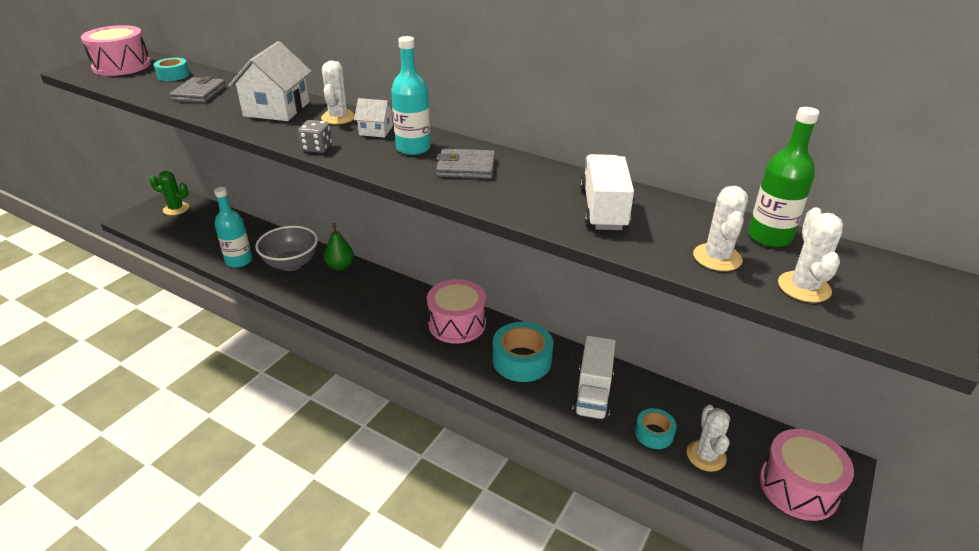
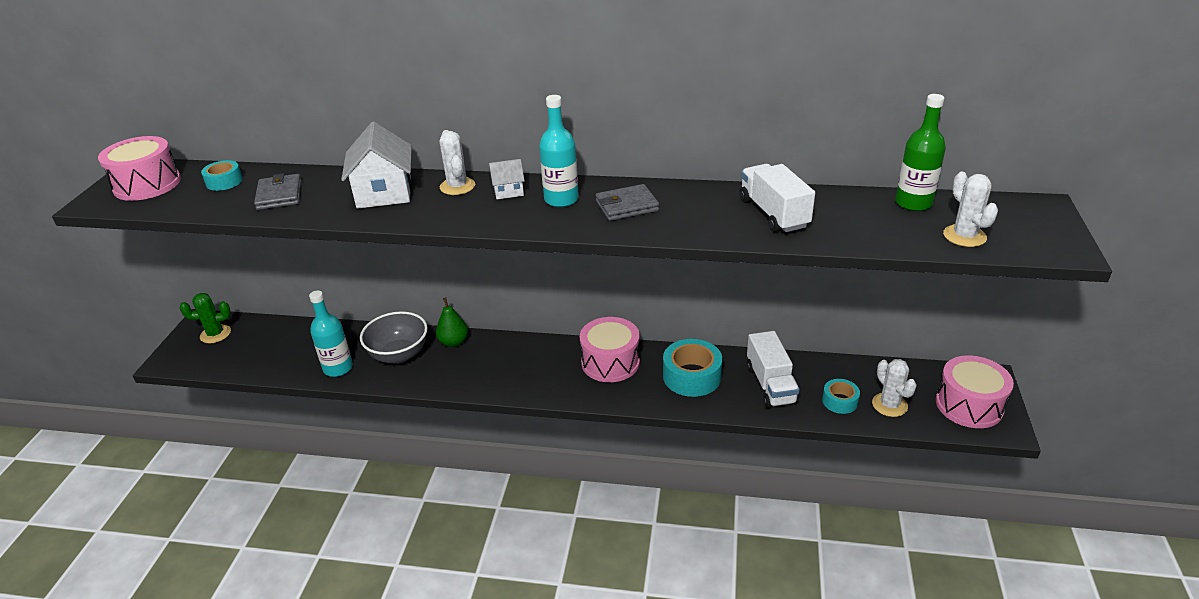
camera: 20 degrees left, 0 degrees up
(317, 148) = (469, 222): grey dice -> none
(717, 257) = (889, 230): white cactus -> none

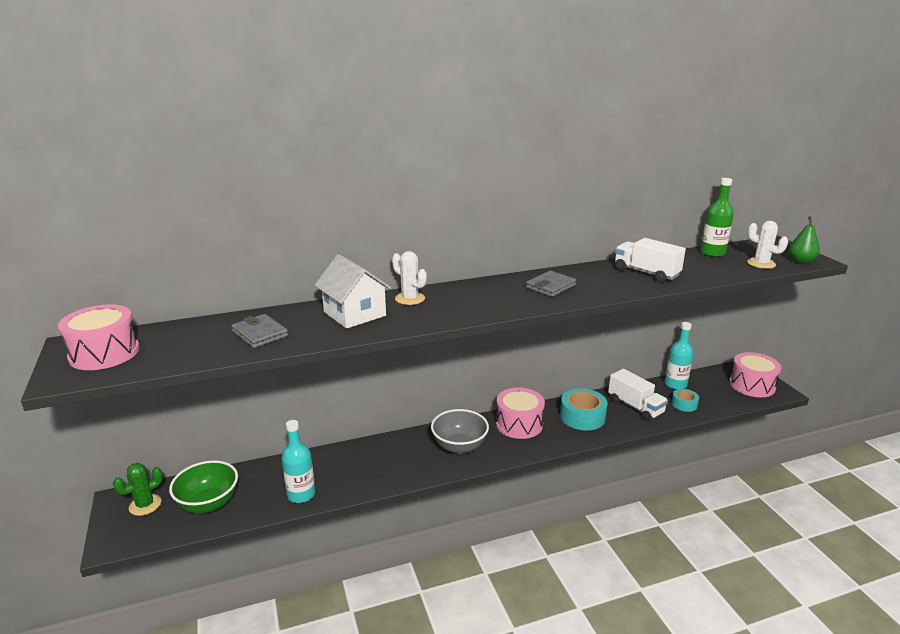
camera: 30 degrees left, 10 degrees down
(224, 182) = (188, 335): turquoise tape -> none
(260, 350) = (208, 504): none -> green bowl
(399, 354) = (347, 468): grey bowl -> grey bowl (459, 446)
(454, 342) = (385, 445): green pear -> green pear (801, 261)
(508, 191) = (454, 294): white house -> none
(561, 199) = (500, 291): turquoise bottle -> turquoise bottle (675, 384)
(889, 405) = (712, 398): white cactus -> none

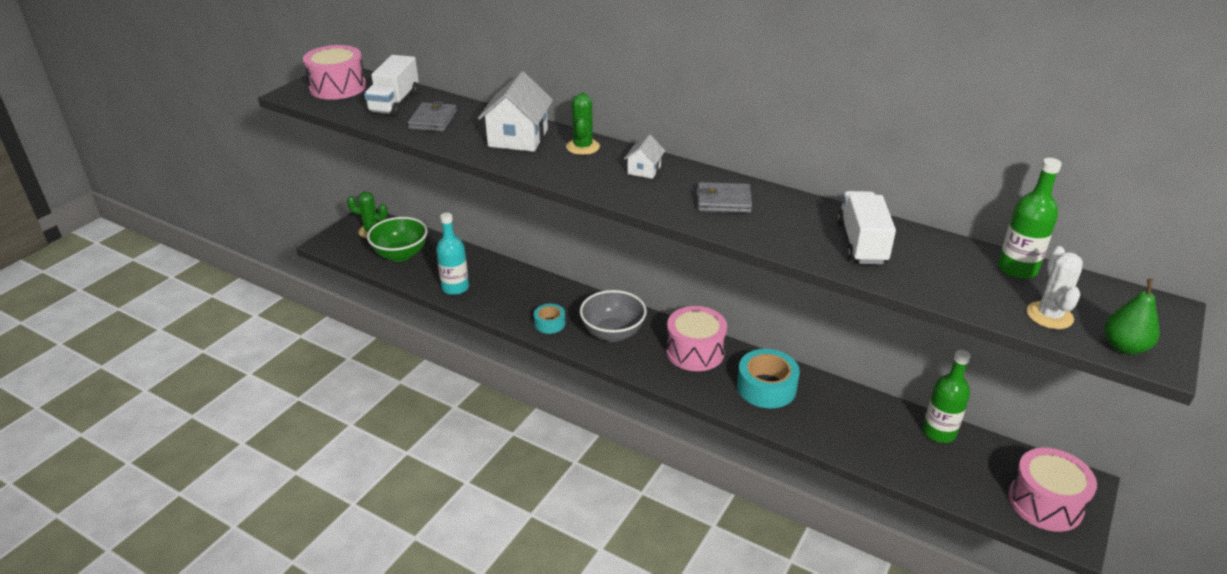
camera: 50 degrees right, 10 degrees up
(410, 299) = (582, 147): white cactus -> green cactus
(475, 293) = (644, 170): none -> white house
(635, 407) = (841, 418): white truck -> white truck (394, 103)
(675, 384) = (939, 432): turquoise bottle -> green bottle
(684, 404) = (904, 456): turquoise tape -> turquoise tape (549, 323)

